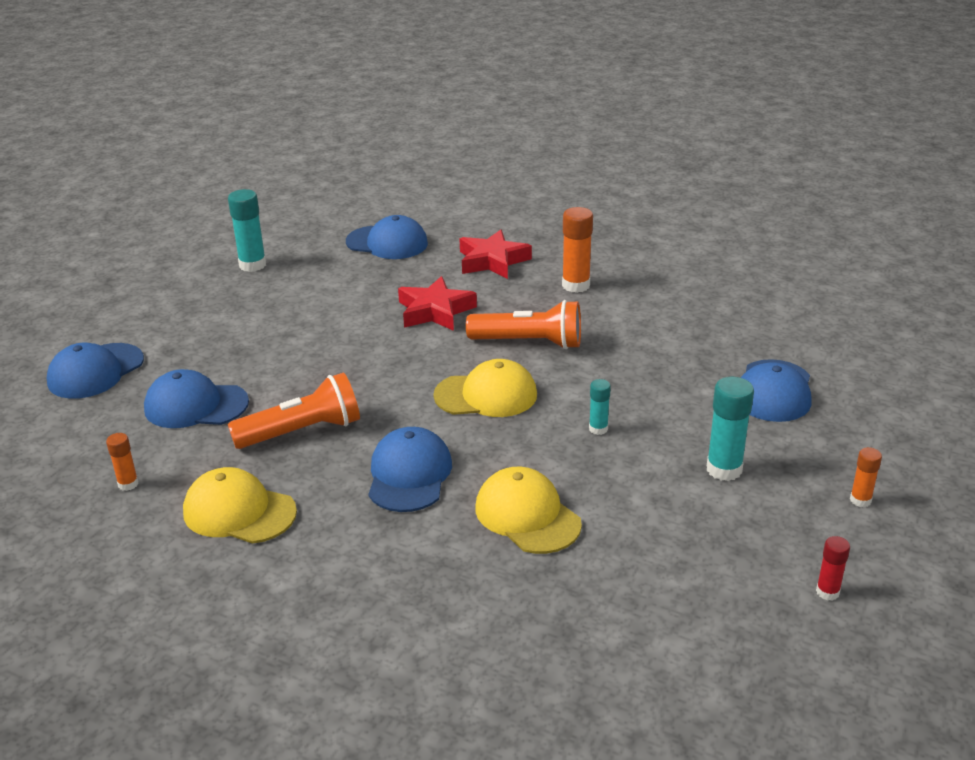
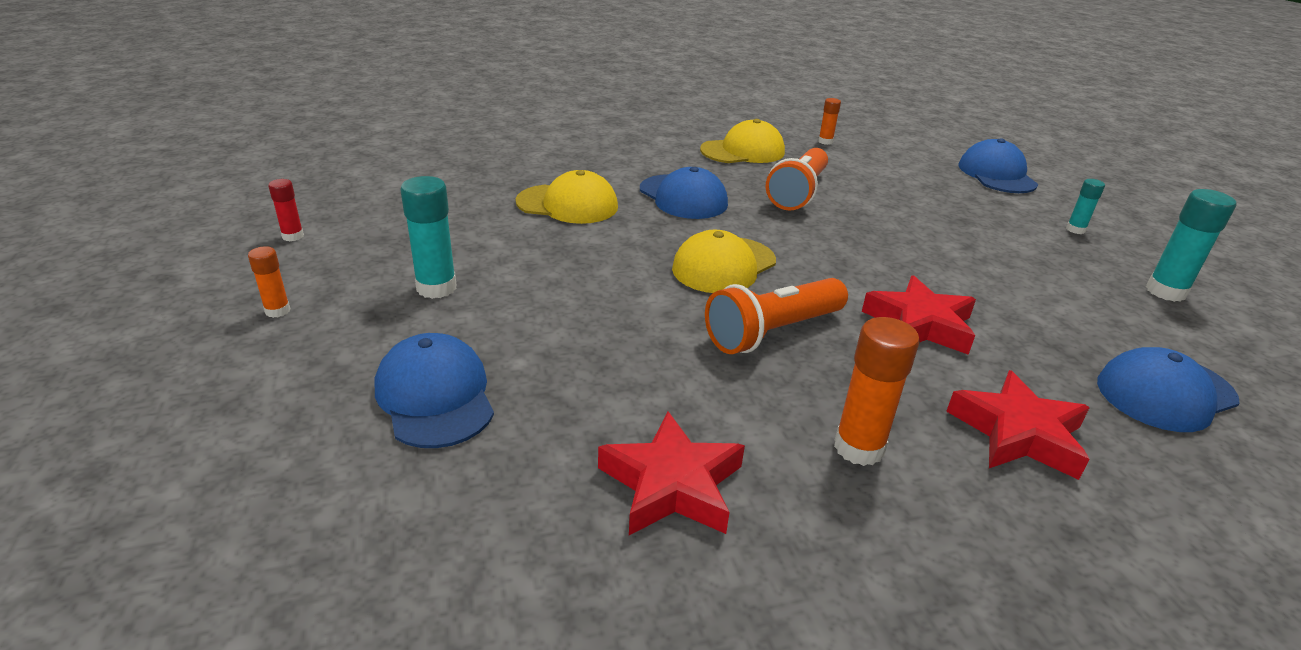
camera: 135 degrees right, 0 degrees up
(195, 405) = (893, 181): blue cap -> none
(598, 429) = (589, 277): turquoise glue stick -> turquoise glue stick (1075, 230)
(683, 308) = (672, 485): none -> red star

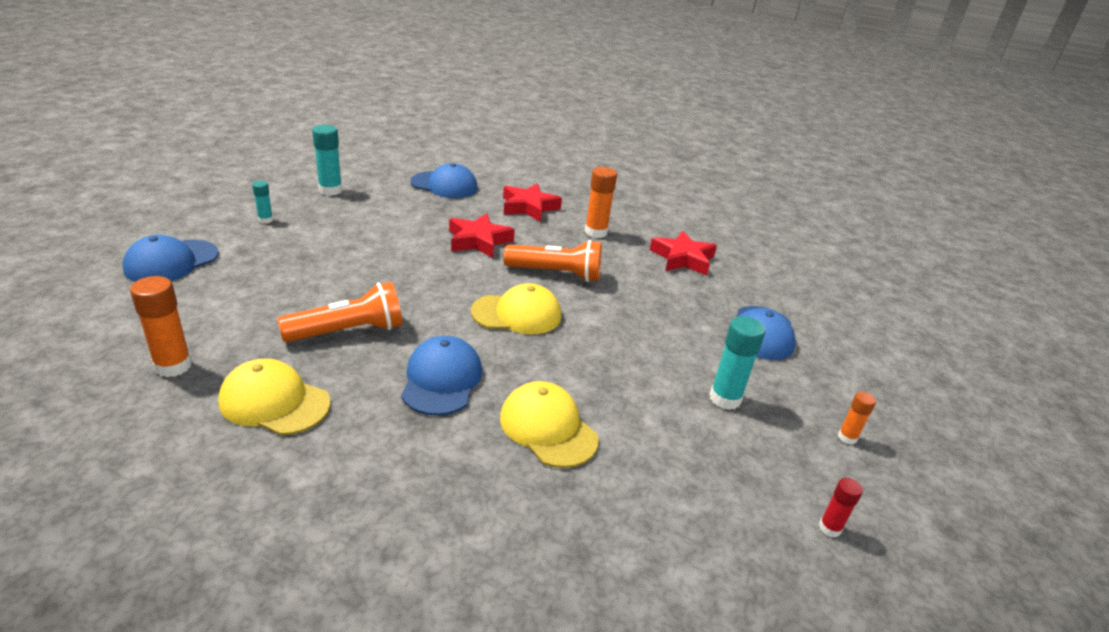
camera: 140 degrees left, 0 degrees up
(825, 142) = (173, 366): orange glue stick -> orange glue stick, size x1.77

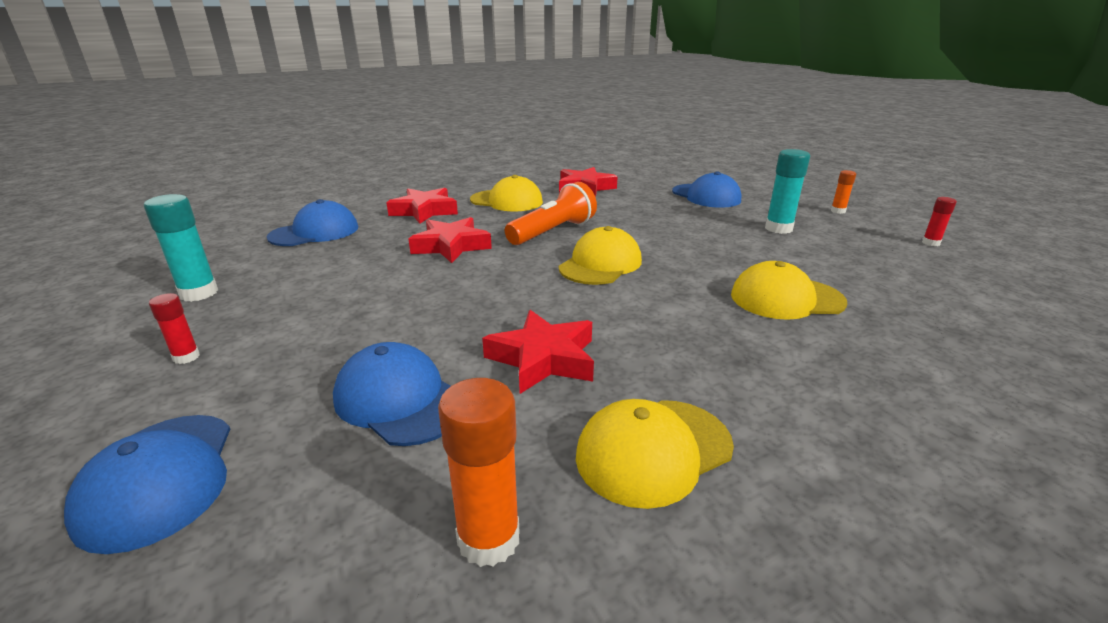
camera: 50 degrees left, 5 degrees down
(265, 220) = (186, 357): turquoise glue stick -> red glue stick
(348, 331) = (543, 359): orange flashlight -> red star
(441, 379) = (681, 327): blue cap -> blue cap (400, 400)
(595, 232) = (507, 201): orange glue stick -> yellow cap

